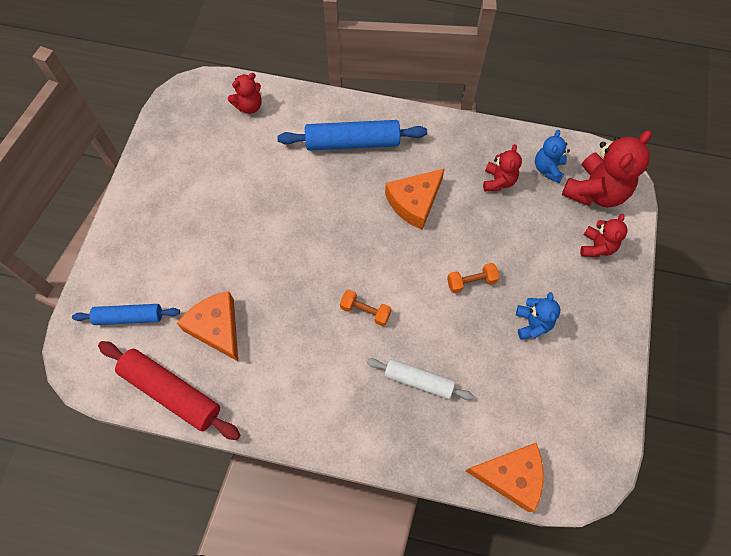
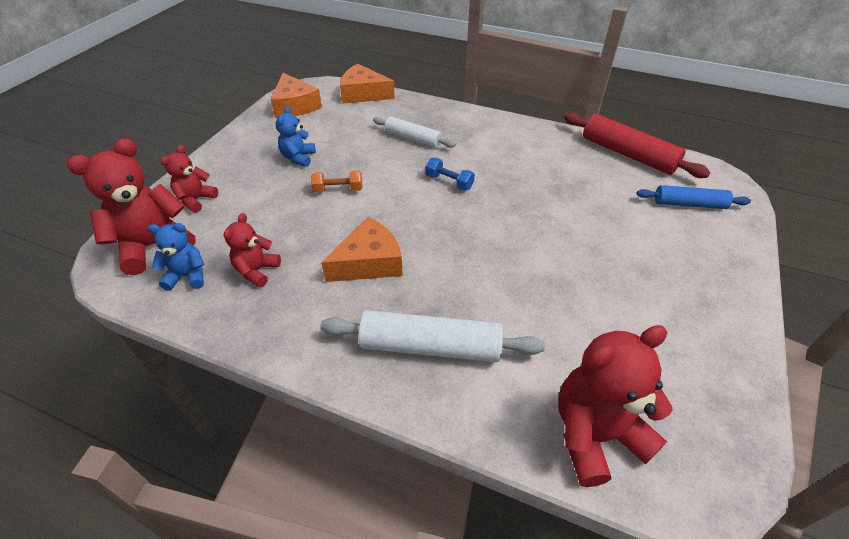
camera: 170 degrees left, 20 degrees down
(217, 328) = (595, 187): orange cheese -> orange cheese (295, 106)
(249, 106) = (595, 434): red teddy bear -> red teddy bear, size x1.79
(352, 142) = (430, 346): blue rolling pin -> white rolling pin
(365, 311) = (449, 182): orange dumbbell -> blue dumbbell
(548, 168) = (187, 276): blue teddy bear -> blue teddy bear turned 120 degrees counterclockwise

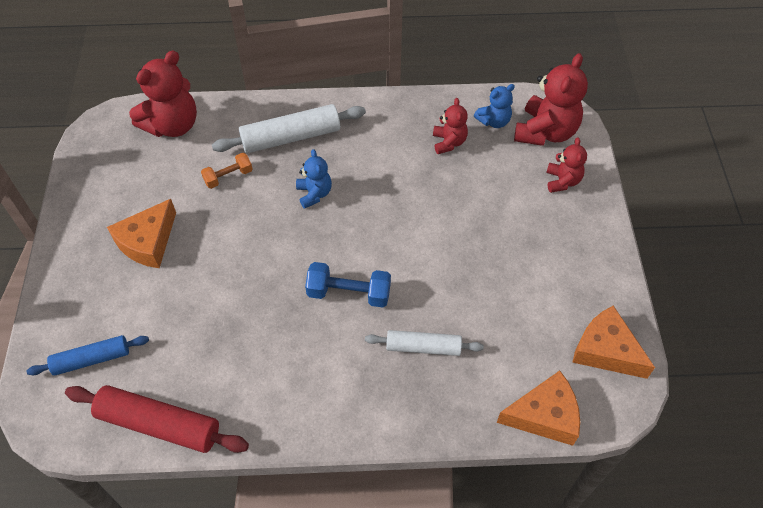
camera: 155 degrees right, 10 degrees up
(298, 158) = (522, 265): blue teddy bear -> blue teddy bear (314, 194)
(338, 190) = (449, 240): orange dumbbell -> orange dumbbell (228, 176)
(369, 262) = (370, 179): orange cheese -> orange cheese (148, 242)
(449, 182) = (349, 293): blue dumbbell -> blue dumbbell, size x1.53

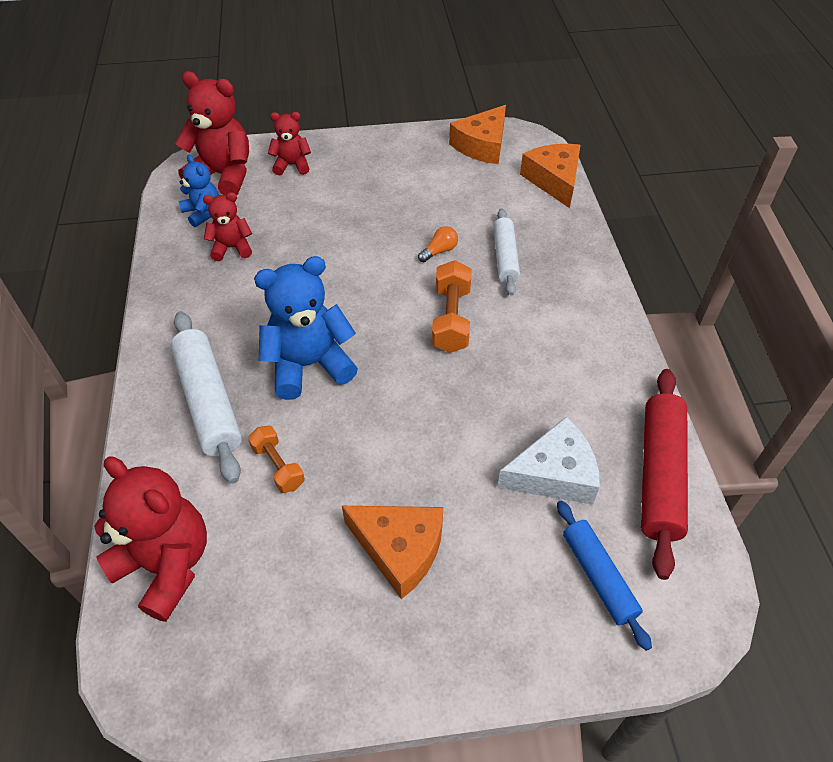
camera: 95 degrees left, 5 degrees down
(179, 346) = (554, 474): none -> white cheese
(314, 194) = (309, 365): blue teddy bear -> blue teddy bear, size x1.79
(349, 293) = (451, 319): blue dumbbell -> orange dumbbell
(435, 292) = (439, 251): none -> orange light bulb

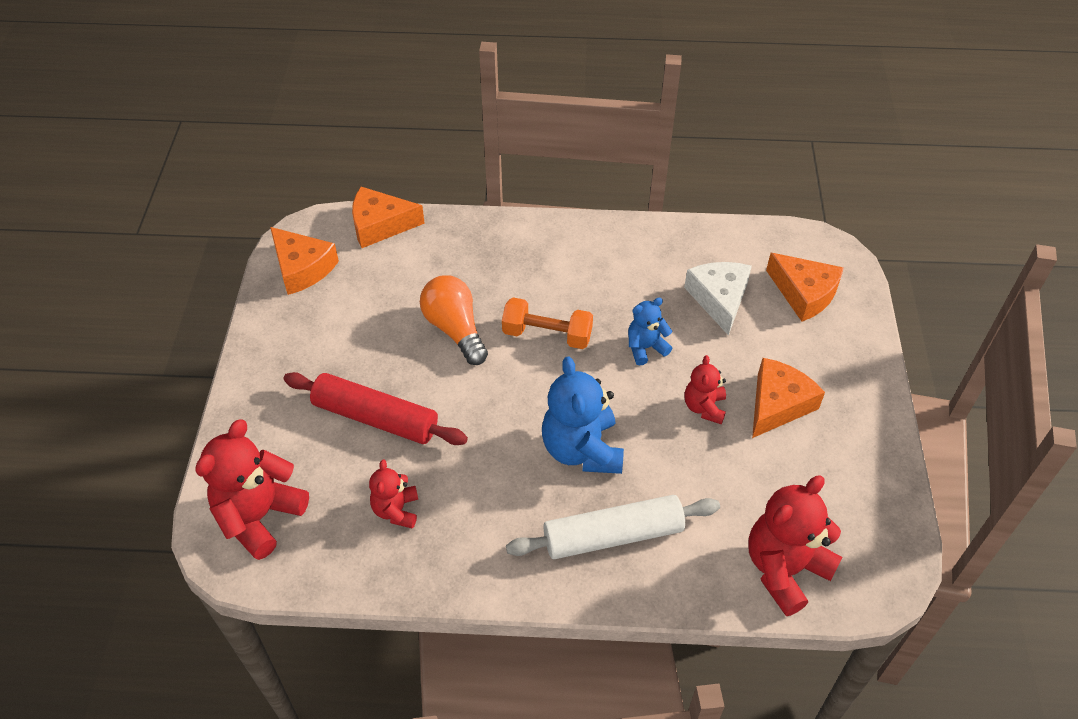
camera: 80 degrees left, 0 degrees up
(202, 213) = (324, 540): blue teddy bear -> blue teddy bear (645, 348)
(278, 466) = (693, 481): orange dumbbell -> none
(292, 165) = (268, 443): red teddy bear -> red teddy bear (704, 407)
(439, 251) = (455, 329): orange light bulb -> orange light bulb, size x2.12
(505, 257) = (478, 282): white rolling pin -> none
(598, 576) = (804, 293): blue rolling pin -> orange cheese
(659, 475) = (725, 241): red rolling pin -> red rolling pin (375, 418)

